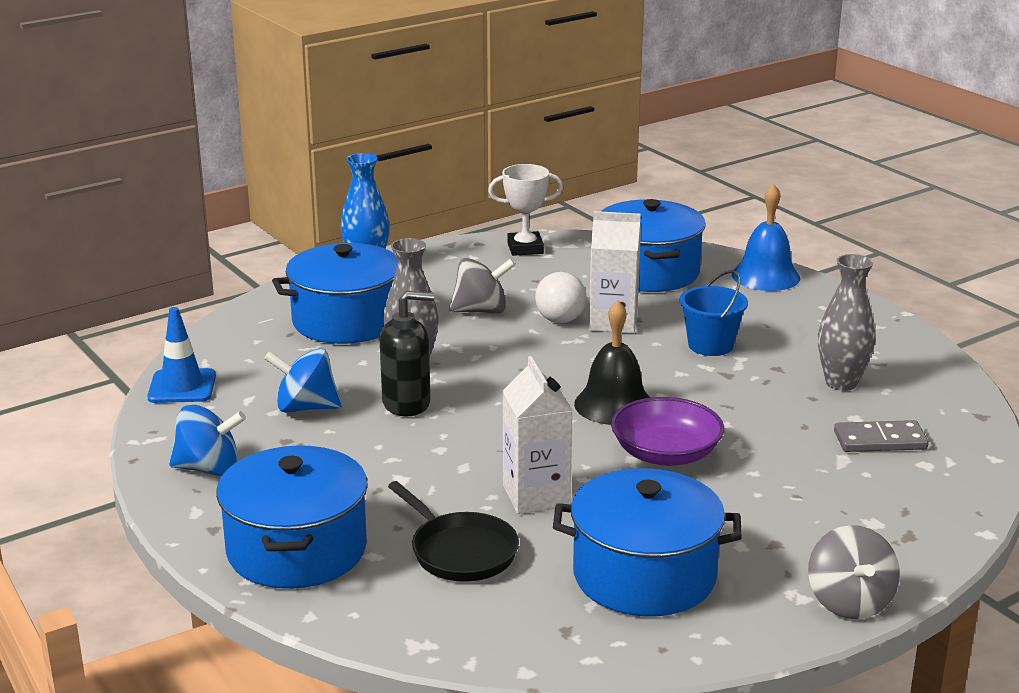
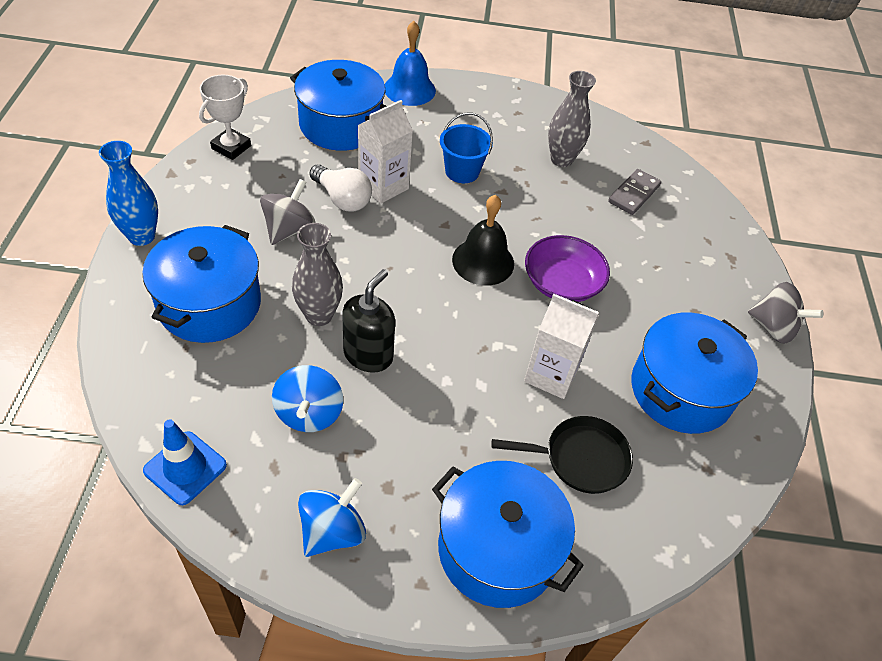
camera: 55 degrees left, 25 degrees up
(305, 407) = (309, 413): blue spinning top -> blue spinning top turned 45 degrees counterclockwise

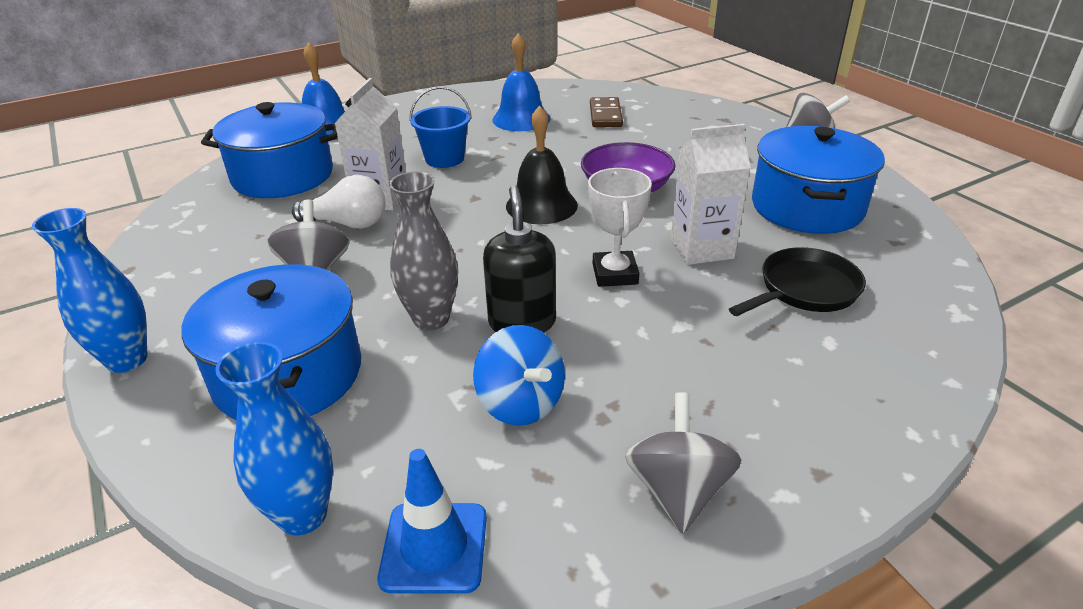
camera: 30 degrees left, 15 degrees down
(144, 402) = (303, 515): none -> blue vase
(231, 147) = (171, 239): white trophy -> white trophy (615, 274)
(332, 531) = (677, 491): blue spinning top -> grey spinning top
(498, 549) = (840, 396): blue pot -> none
(561, 159) = (521, 119): grey vase -> blue bell
(634, 194) = (605, 115): grey domino -> brown domino

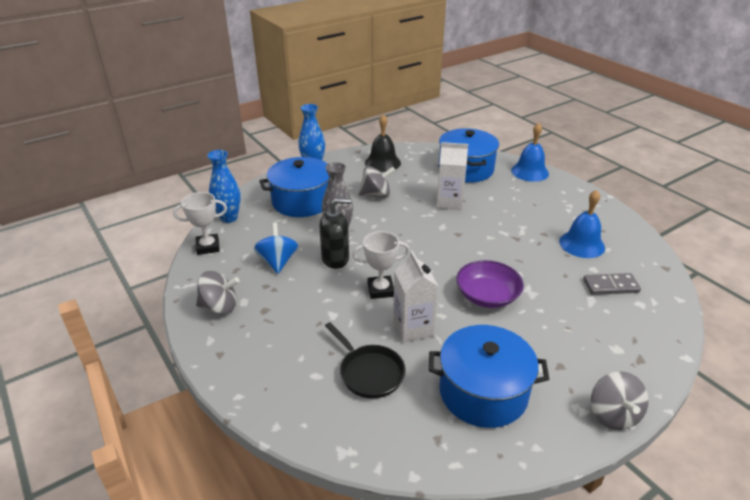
camera: 85 degrees right, 0 degrees up
(348, 224) = (420, 197): white light bulb -> none
(434, 547) = (208, 247): blue traffic cone -> white trophy
(444, 159) = (505, 218): blue bucket -> none
(520, 403) = (277, 262): blue spinning top -> blue spinning top turned 120 degrees clockwise
(541, 205) = (454, 259): black bell -> black bell (382, 163)
(605, 115) = (610, 286): brown domino -> grey domino

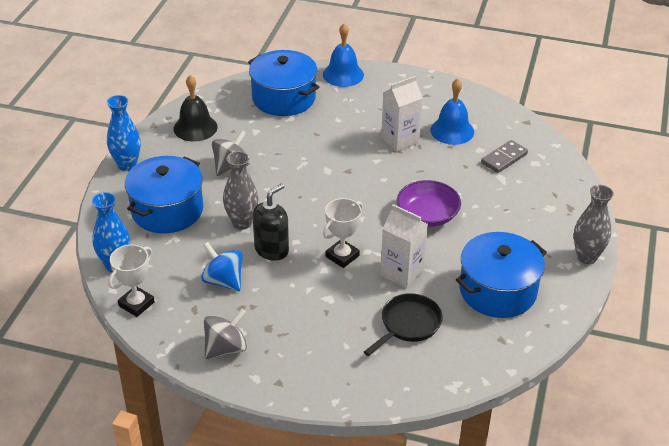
camera: 40 degrees left, 5 degrees up
(369, 372) = (408, 325): black pan -> black pan turned 60 degrees counterclockwise
(449, 202) = (307, 142): white carton -> white carton (400, 140)
(613, 415) = (586, 257): grey spinning top -> grey vase

